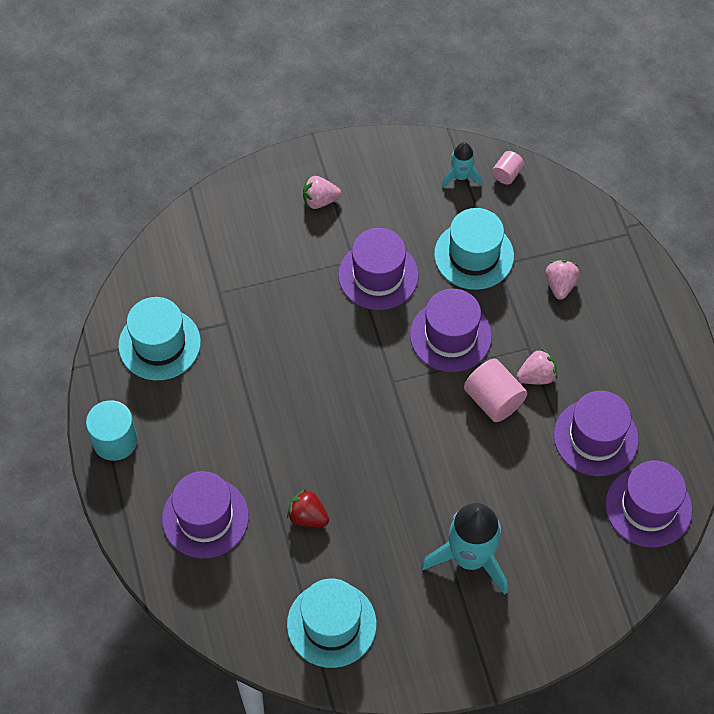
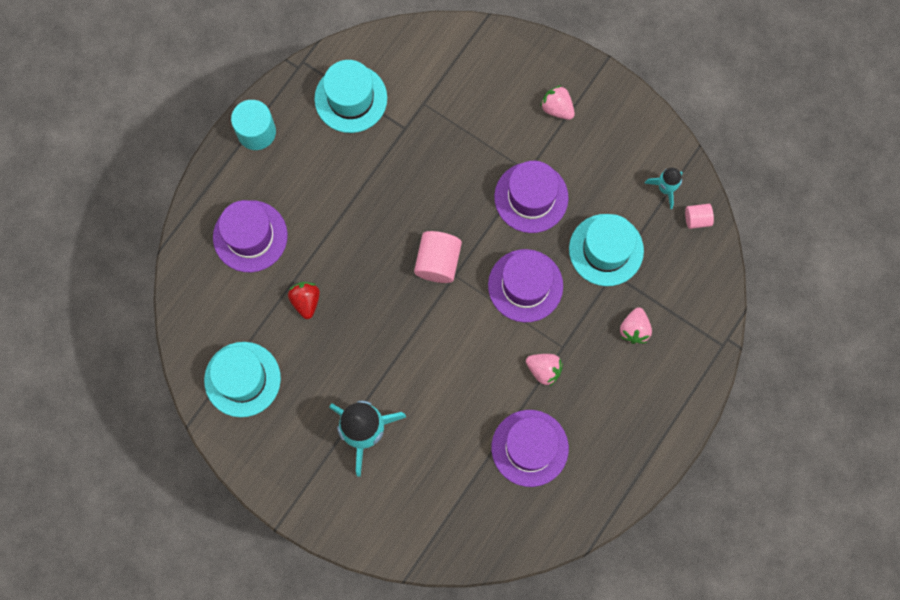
camera: 50 degrees right, 15 degrees up
(493, 400) = (499, 355): pink cylinder -> pink cylinder (438, 262)
(560, 285) = (634, 329): pink strawberry -> pink strawberry turned 135 degrees clockwise
(648, 507) = (505, 525): purple hat -> none

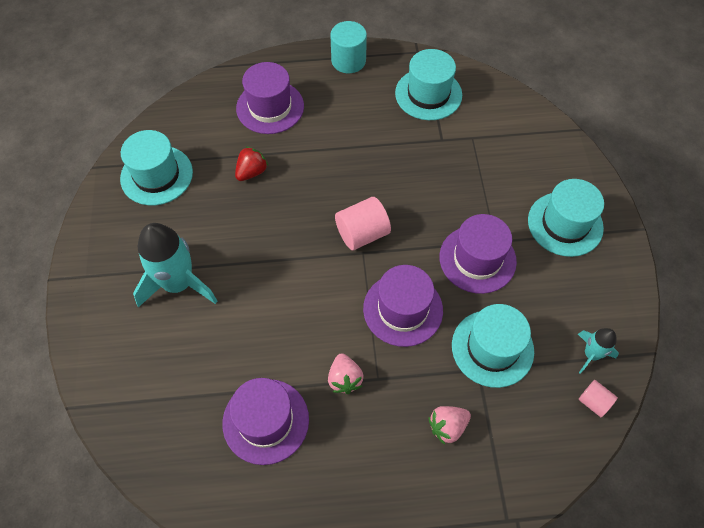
camera: 50 degrees right, 15 degrees down
(557, 108) = (565, 224): pink strawberry -> turquoise hat

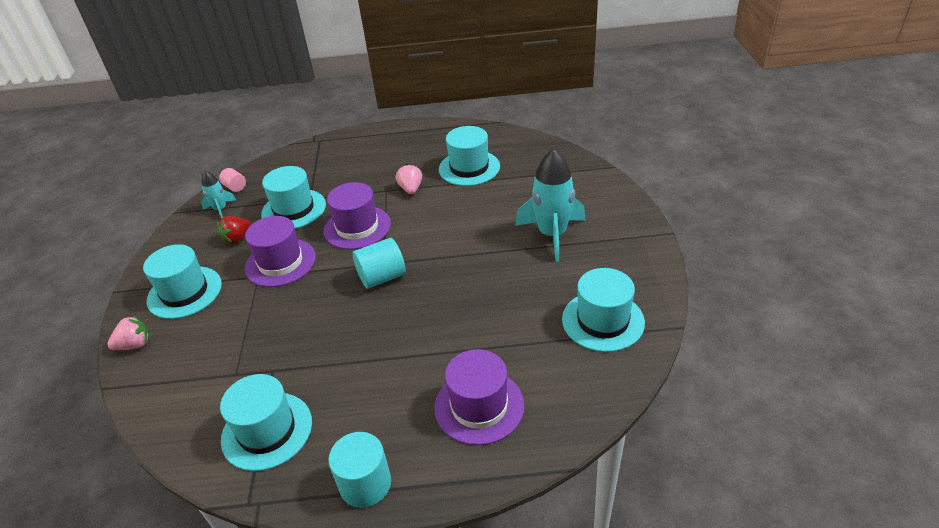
camera: 175 degrees left, 20 degrees down
(251, 172) = (495, 328): red strawberry -> red strawberry (237, 238)
(266, 421) = (469, 168): purple hat -> turquoise hat
(362, 233) = (382, 277): pink cylinder -> turquoise cylinder
(447, 427) = (342, 172): pink strawberry -> pink strawberry (135, 345)

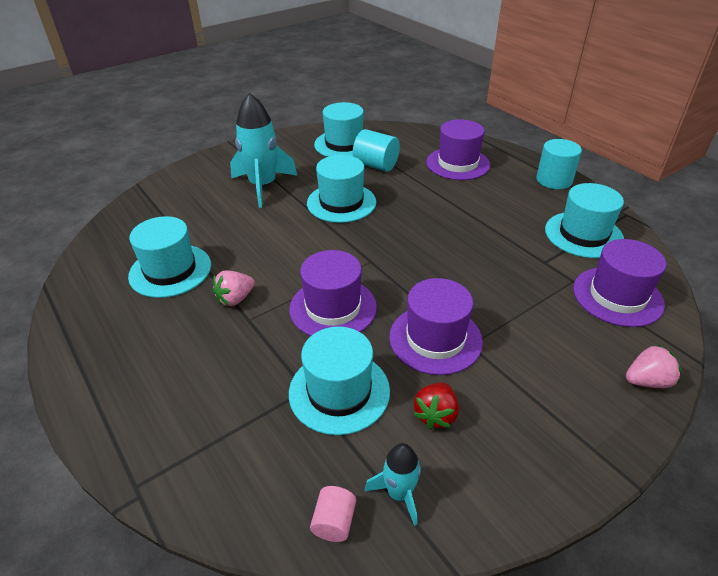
camera: 125 degrees left, 0 degrees up
(135, 345) = (647, 381): pink strawberry -> pink strawberry turned 135 degrees clockwise
(184, 292) = (554, 397): turquoise hat -> turquoise hat (341, 202)
(192, 390) = (617, 296): none -> purple hat
(237, 238) = (436, 415): red strawberry -> red strawberry turned 105 degrees clockwise
(382, 277) = (389, 253): turquoise cylinder -> turquoise cylinder (376, 165)

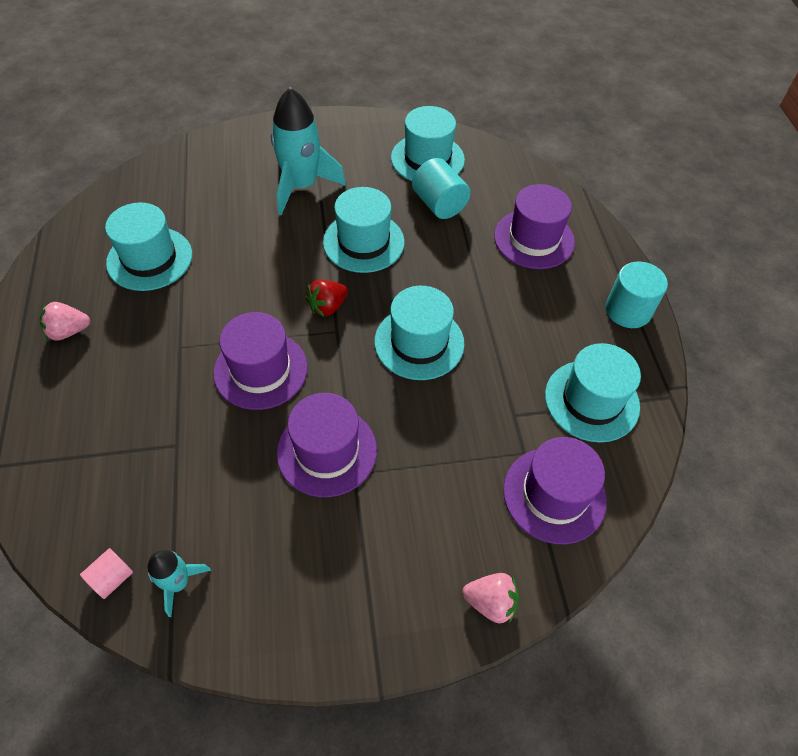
camera: 25 degrees right, 15 degrees up
(235, 299) = (183, 318): pink strawberry -> pink strawberry (68, 331)
(339, 391) = (201, 462): turquoise hat -> turquoise hat (419, 342)
(436, 415) = (264, 529): red strawberry -> red strawberry (327, 307)

